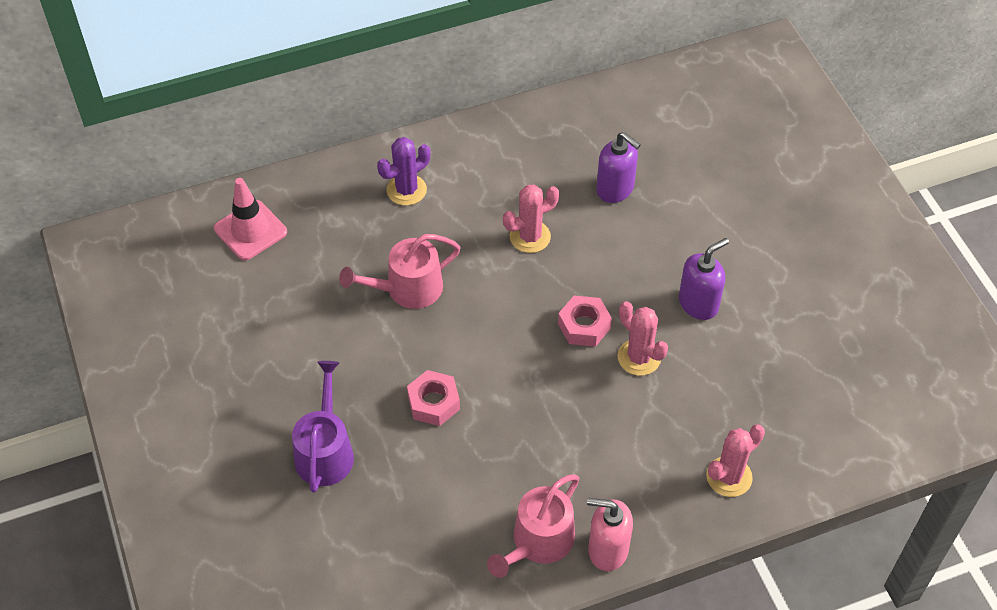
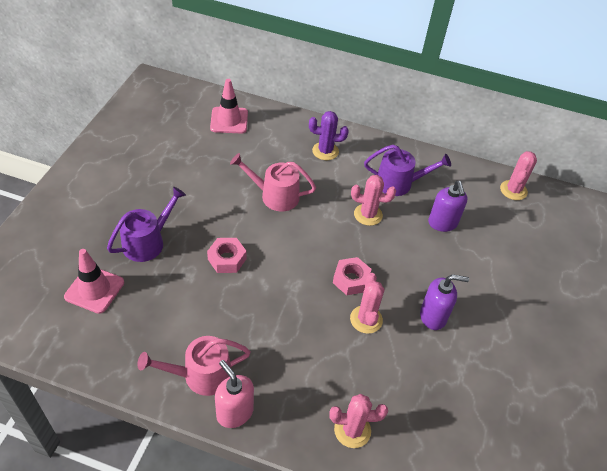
camera: 35 degrees right, 5 degrees down
(328, 548) = (94, 289): none -> pink traffic cone
(526, 172) = (399, 183): none -> purple watering can
(651, 94) = (513, 190): none -> pink cactus

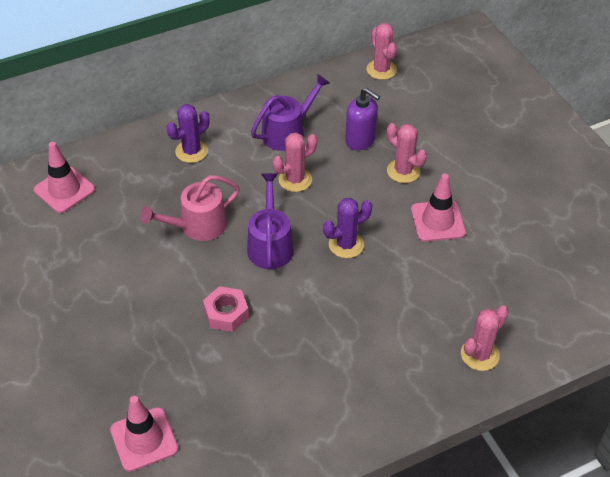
camera: 40 degrees left, 0 degrees up
(147, 242) = (136, 359): purple watering can -> purple watering can (270, 245)
(201, 375) = (325, 420): pink watering can -> none
(234, 412) = (384, 422): pink soap dispenser -> none
(351, 280) = (346, 244): pink nut -> purple cactus
(366, 319) = (394, 266): pink cactus -> pink cactus (403, 171)
(433, 316) = (437, 221): purple soap dispenser -> pink traffic cone

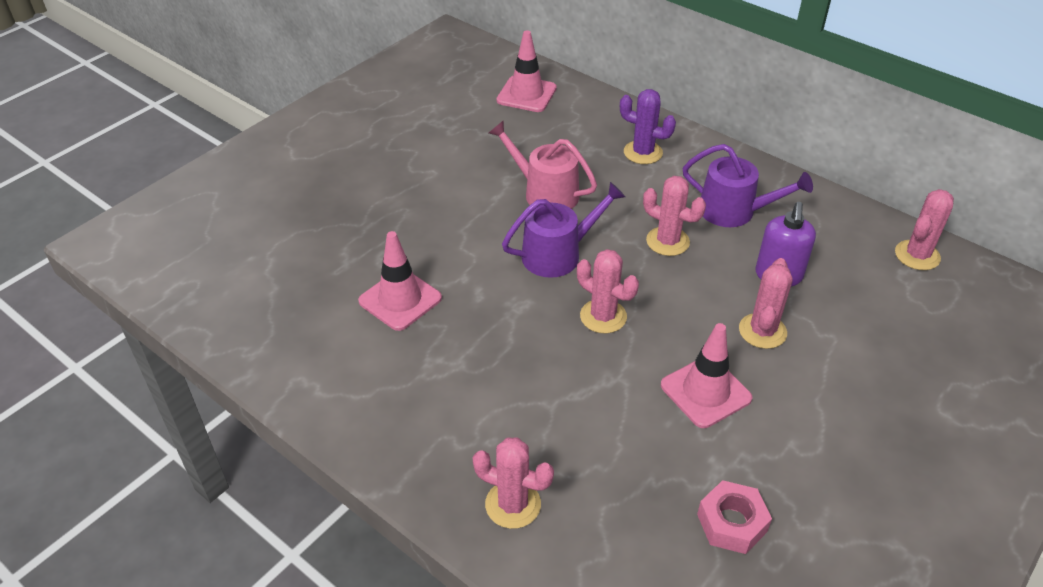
camera: 65 degrees right, 5 degrees down
(144, 439) = (262, 251): pink traffic cone -> pink traffic cone (400, 300)
(226, 313) = (443, 253): pink nut -> pink nut (731, 523)
(346, 244) = (603, 316): purple cactus -> pink cactus

